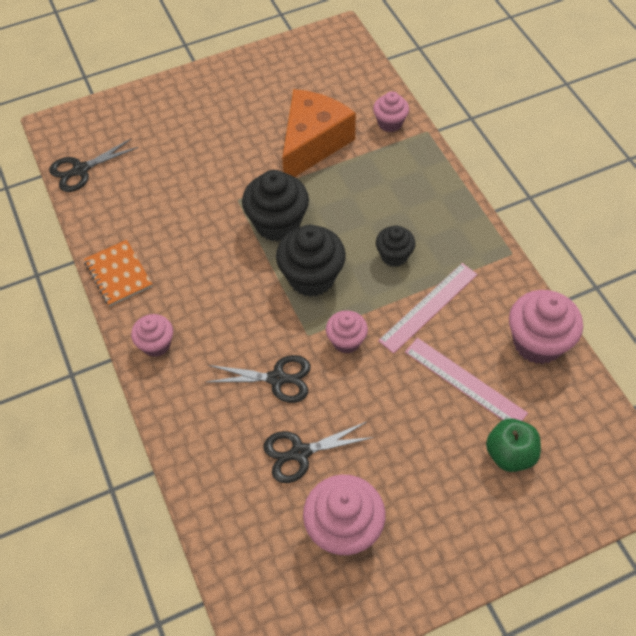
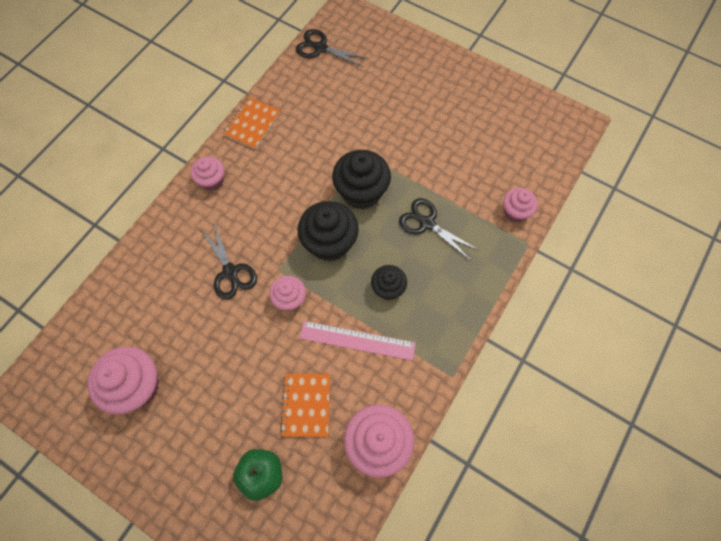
camera: 55 degrees right, 10 degrees up
(300, 453) = (180, 322): black scissors -> black scissors (427, 223)
(313, 143) = (452, 171): orange cheese -> none
(465, 382) = (306, 405): pink ruler -> orange notebook

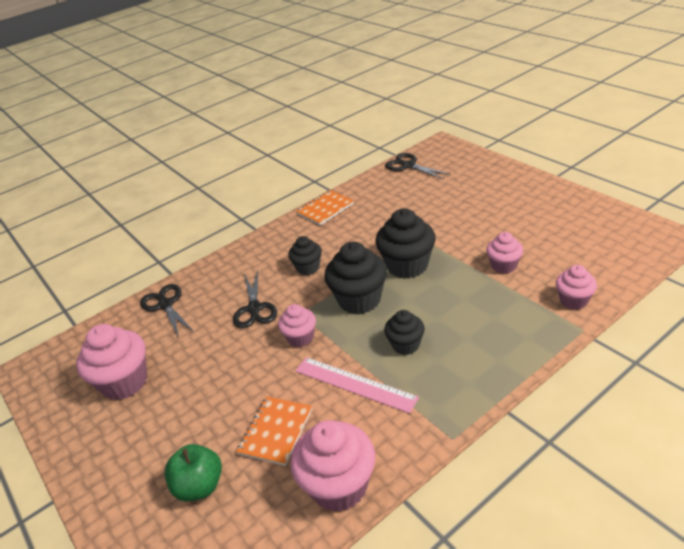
camera: 25 degrees right, 30 degrees down
(212, 181) = (271, 243): pink cupcake -> pink cupcake (504, 266)
(264, 210) = (308, 268): none -> black cupcake
(427, 223) = (468, 297): black scissors -> black scissors (165, 305)

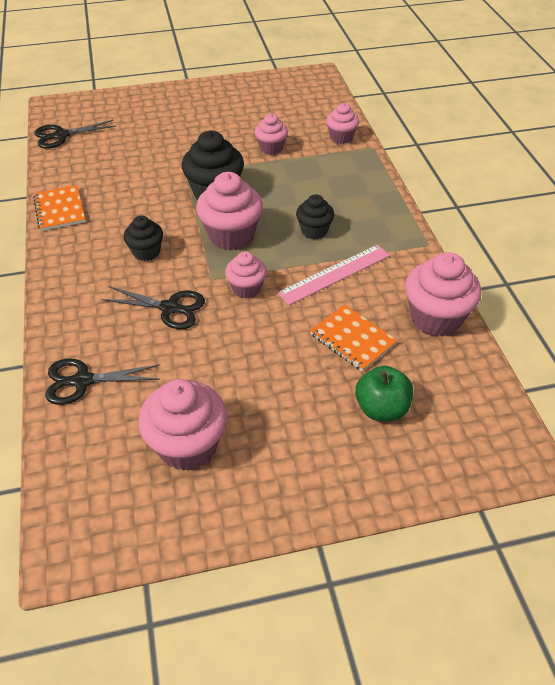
camera: 70 degrees left, 10 degrees up
(359, 300) = (231, 236): black cupcake -> pink cupcake

